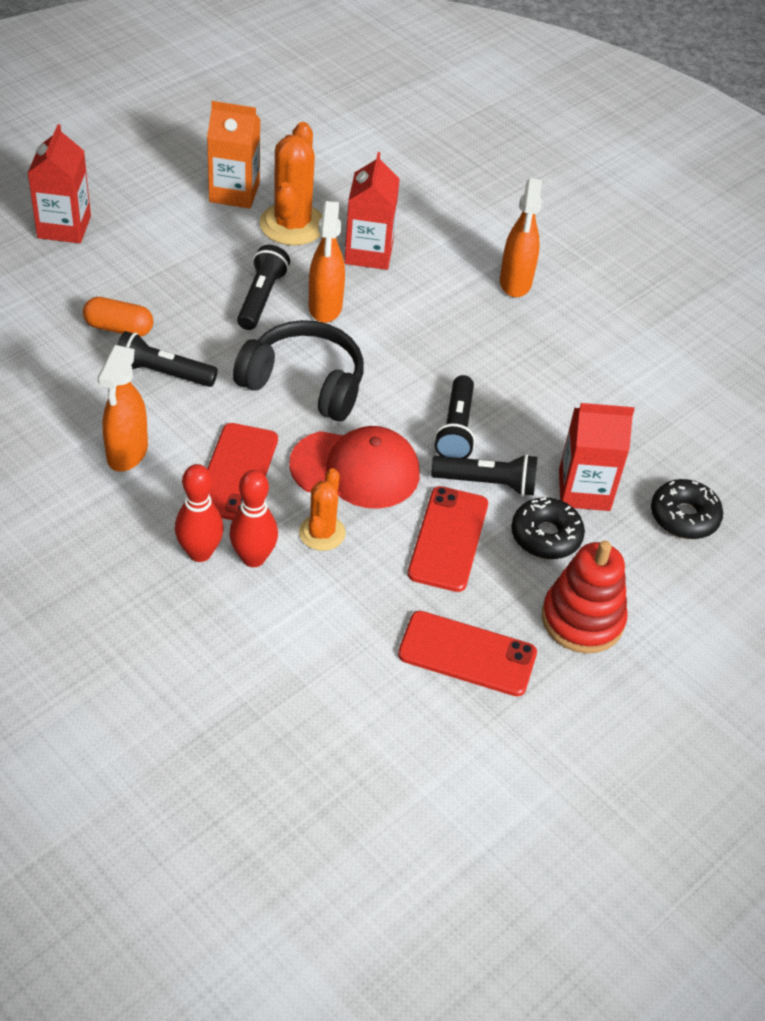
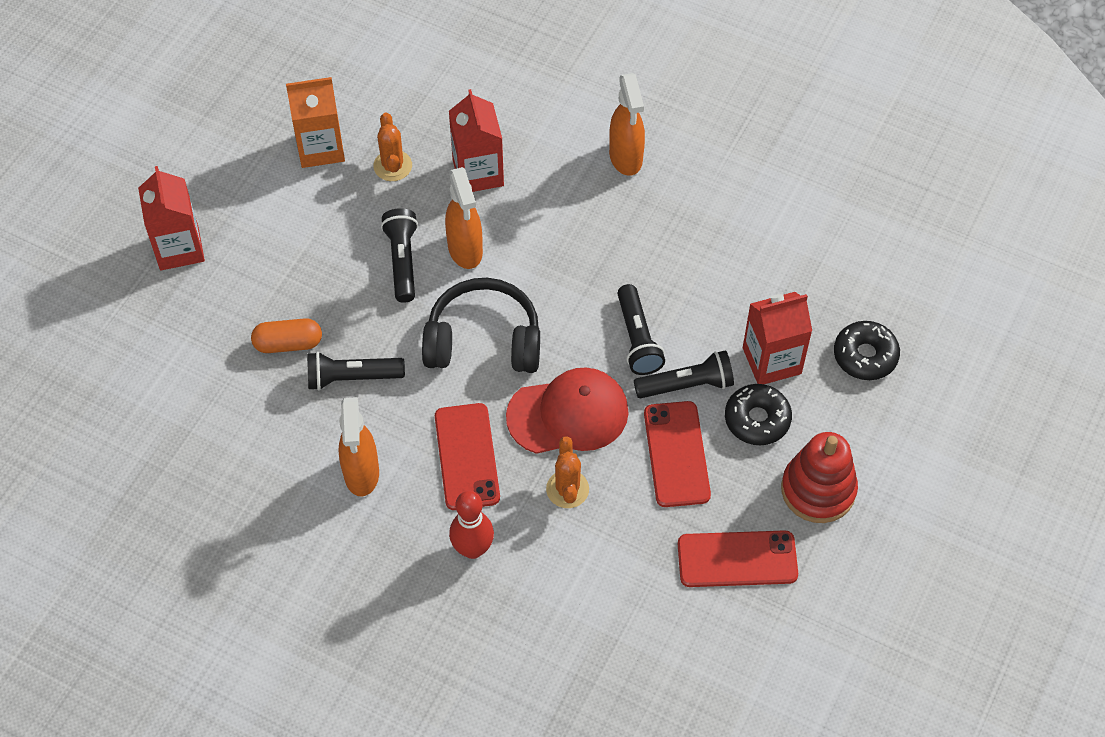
camera: 15 degrees left, 10 degrees up
(253, 558) = (520, 536): red bowling pin -> none
(292, 225) = (392, 166): orange cactus -> orange cactus, size x0.58

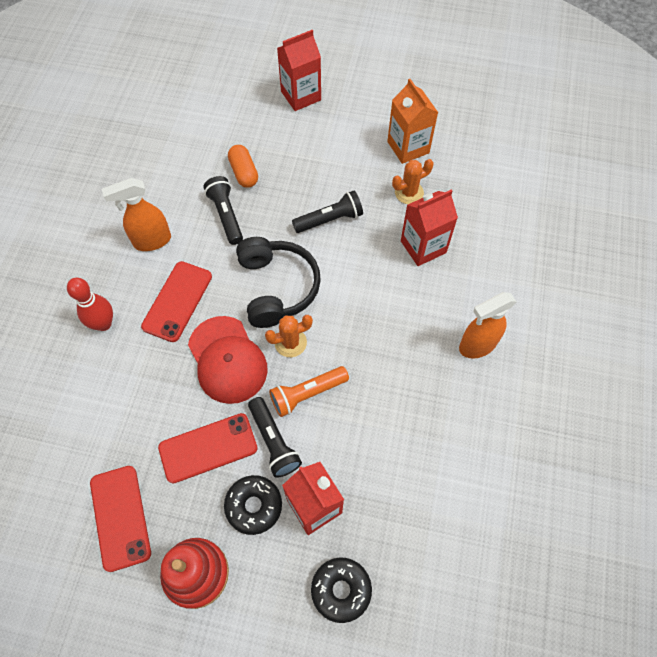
camera: 75 degrees right, 5 degrees up
(465, 250) = (351, 256): orange spray bottle -> none
(467, 456) = (177, 301): red phone -> red phone turned 45 degrees counterclockwise
(567, 489) = (162, 375): orange cactus -> orange cactus (290, 342)
(637, 339) = (307, 394): black flashlight -> orange flashlight

